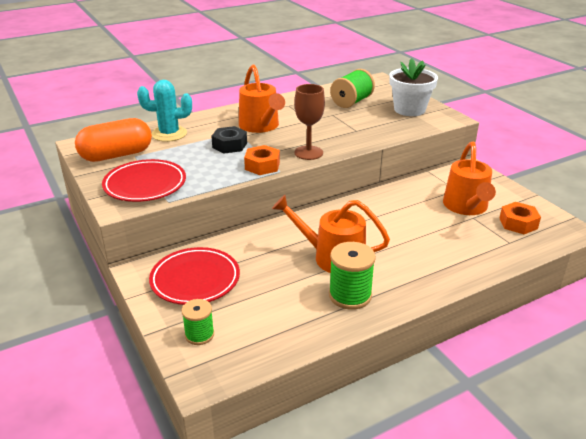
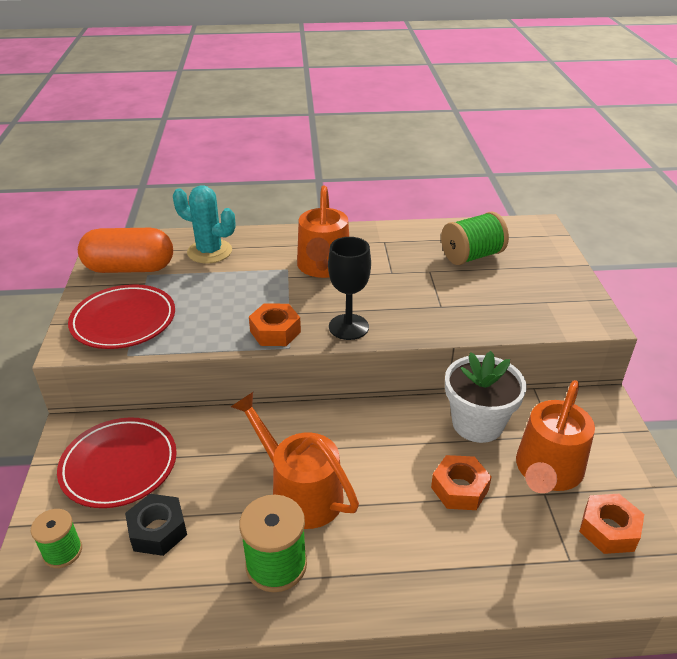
camera: 25 degrees right, 5 degrees up
(229, 145) = (263, 287): black nut -> black nut (158, 530)
(308, 153) = (348, 327): brown goblet -> black goblet
(409, 109) = (544, 289): white flower pot -> white flower pot (477, 423)
(425, 228) = (459, 489): none -> orange nut

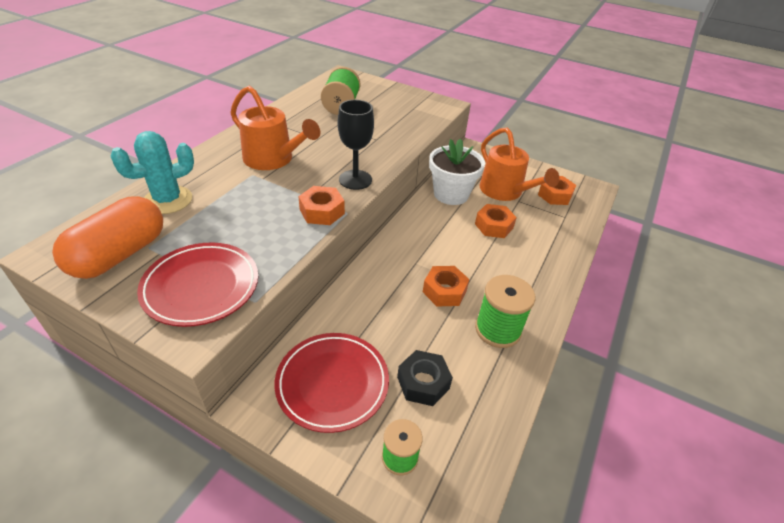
camera: 60 degrees left, 5 degrees up
(299, 491) = (444, 291): orange watering can -> orange nut

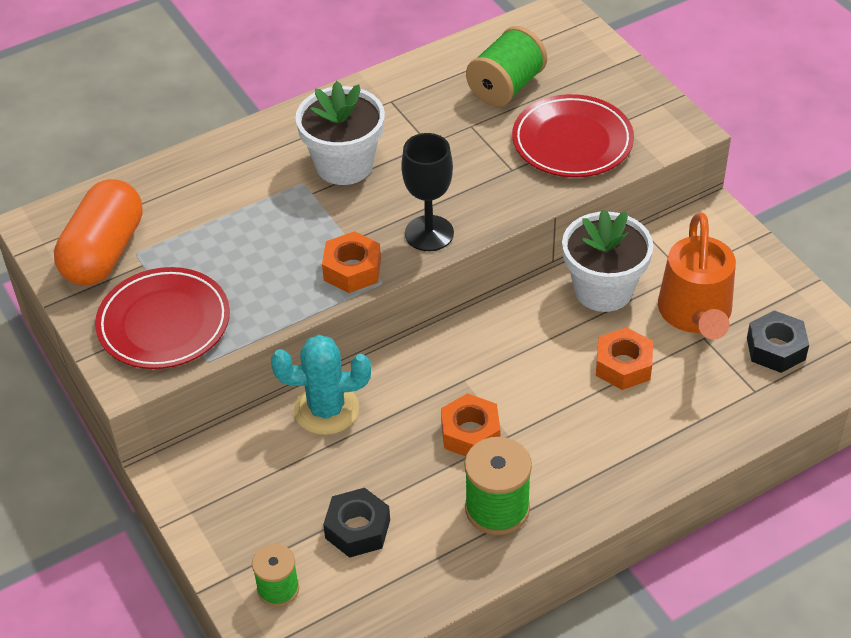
camera: 35 degrees right, 5 degrees up
(120, 254) = (104, 252): orange capsule -> orange capsule turned 45 degrees counterclockwise
(168, 200) = (185, 192): turquoise cactus -> turquoise cactus (326, 409)
(273, 159) = (344, 165): orange watering can -> white flower pot
(332, 383) = (260, 487): red plate -> red plate (572, 142)
(555, 195) = (776, 348): orange nut -> black nut

